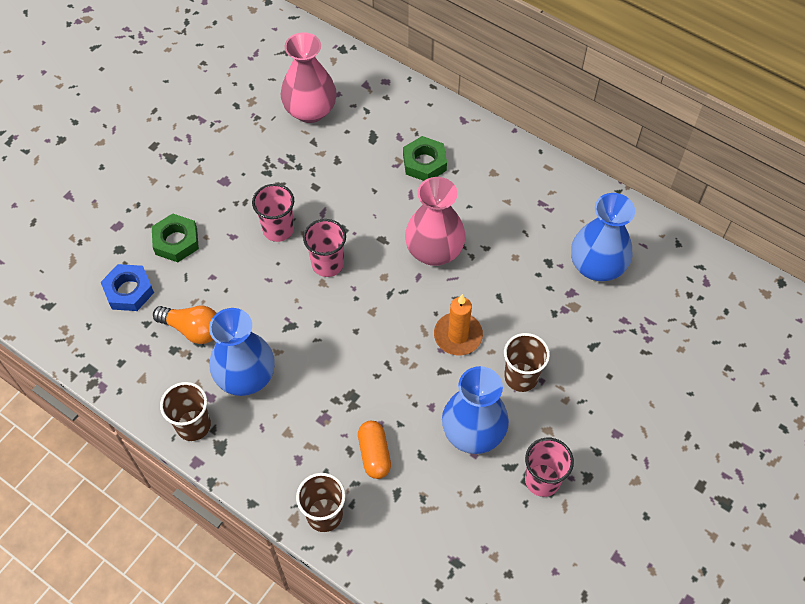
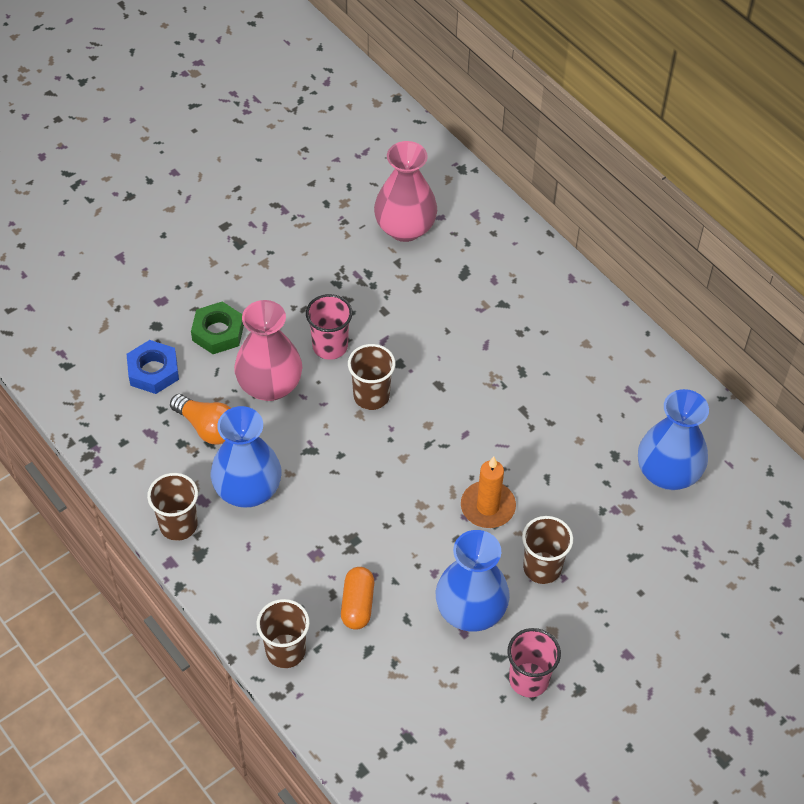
camera: 15 degrees right, 5 degrees down
(327, 264) = (371, 396): pink cup -> brown cup
(424, 163) = (512, 314): green nut -> none
(434, 251) = (492, 411): pink vase -> pink vase (270, 385)

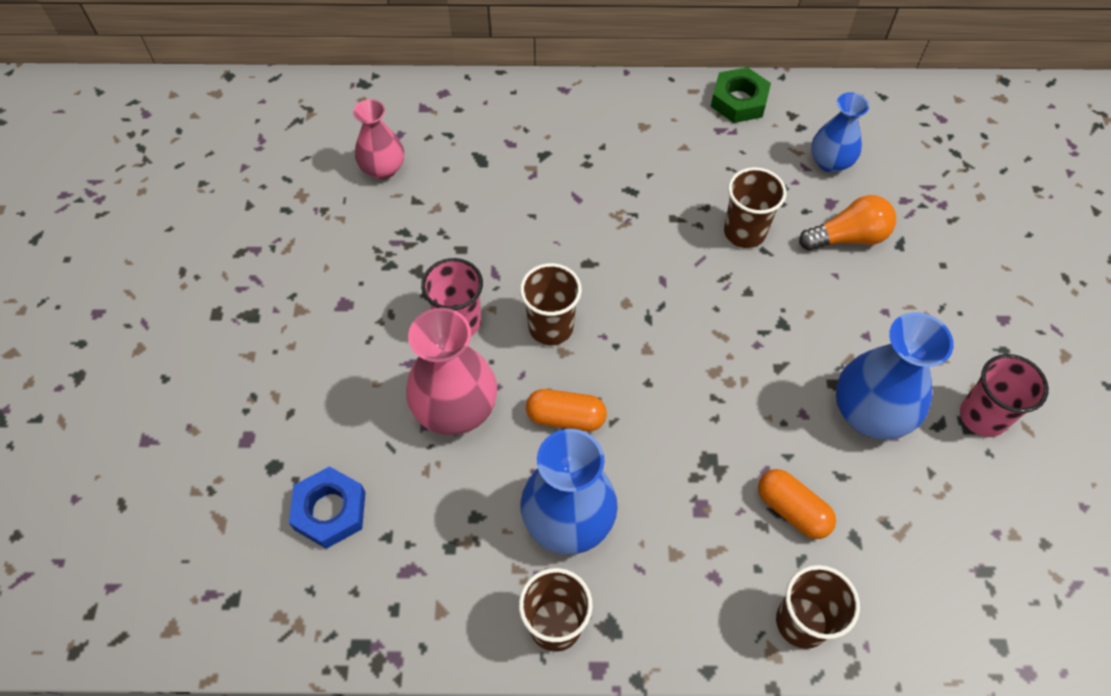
camera: 50 degrees left, 5 degrees up
(207, 427) = (454, 505): orange light bulb -> orange light bulb (848, 237)
(218, 332) = (342, 411): green nut -> green nut (739, 101)
(314, 445) = (566, 417): none -> orange capsule
(405, 228) = (383, 169): pink vase -> pink vase, size x0.64
(488, 507) = (761, 318): orange candle -> none
(542, 568) = (863, 321): brown cup -> brown cup (744, 232)
(667, 473) = (830, 162): blue vase -> blue vase, size x0.64

